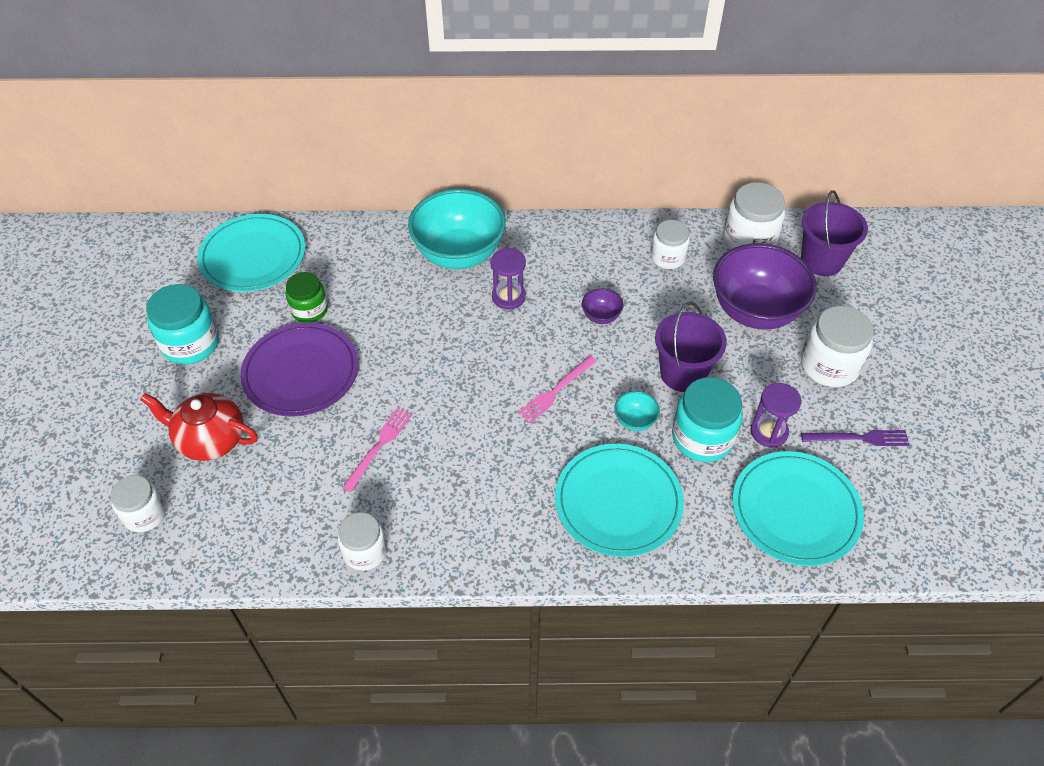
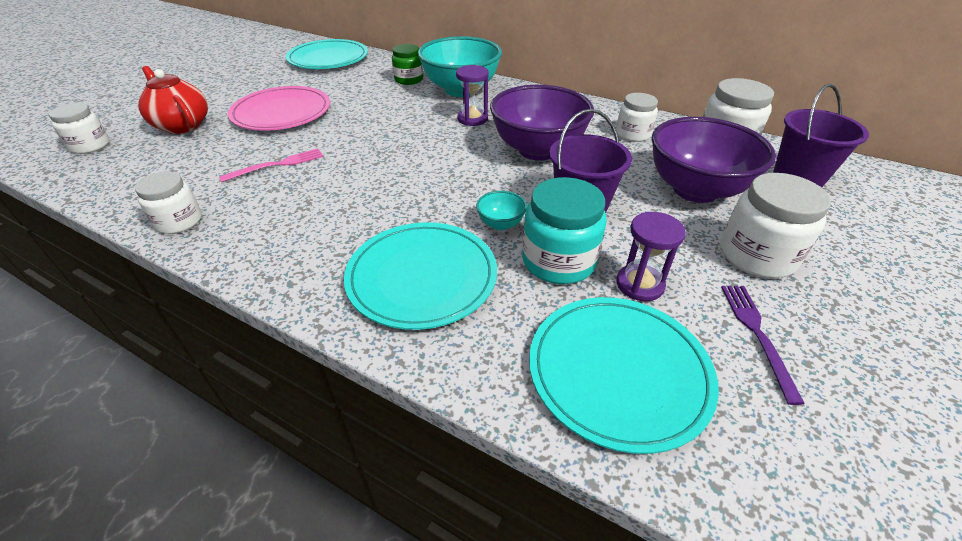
camera: 30 degrees right, 10 degrees down
(191, 343) = (239, 82): turquoise jar -> none
(301, 372) = (281, 112): purple plate -> pink plate
(309, 310) = (328, 87): green jar -> green jar (409, 80)
(556, 390) = (450, 180): pink fork -> none
(601, 316) = (537, 150): purple bowl -> purple bowl, size x2.40
(858, 438) = (757, 334): purple fork -> purple fork turned 120 degrees counterclockwise

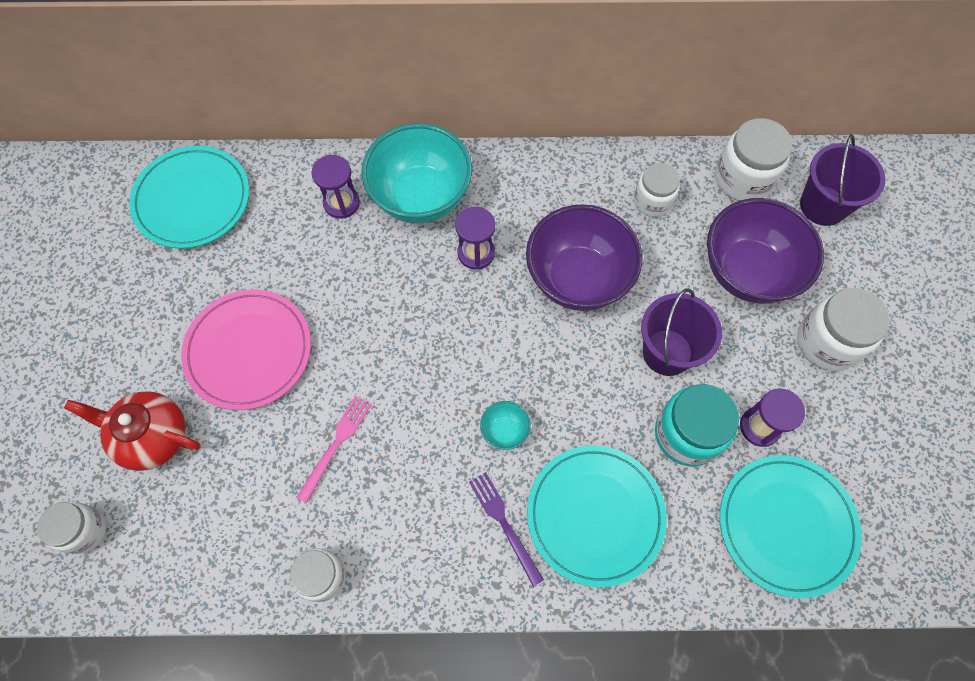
camera: 30 degrees left, 25 degrees up
(409, 80) = (341, 203): green jar -> purple hourglass
(500, 224) = (614, 413): turquoise bowl -> turquoise bowl (504, 430)
(757, 334) = (857, 435): purple fork -> purple fork (504, 524)

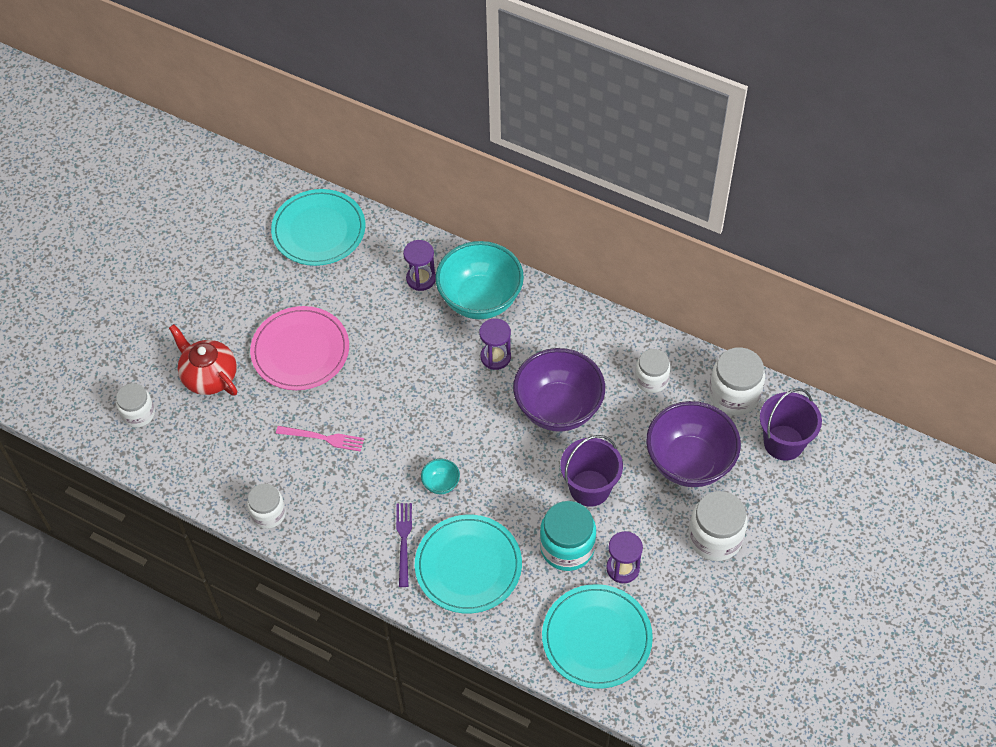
camera: 30 degrees right, 10 degrees down
(336, 445) = (323, 438): pink fork -> pink fork turned 45 degrees clockwise

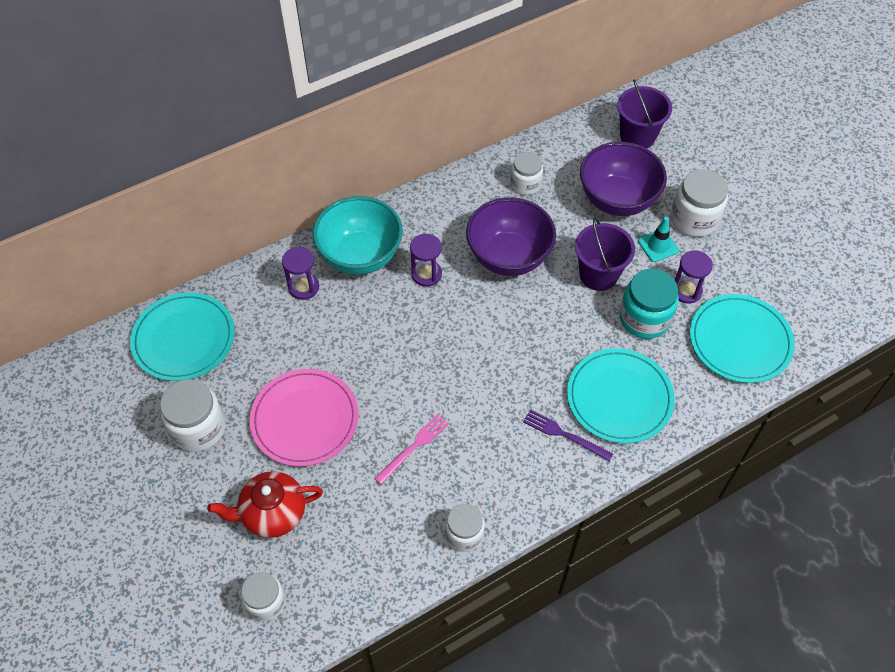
camera: 60 degrees left, 0 degrees up
(441, 484) = (525, 377): turquoise bowl -> none
(659, 521) = (658, 246): none -> turquoise traffic cone
(734, 395) = (575, 142): white jar -> white jar (198, 428)

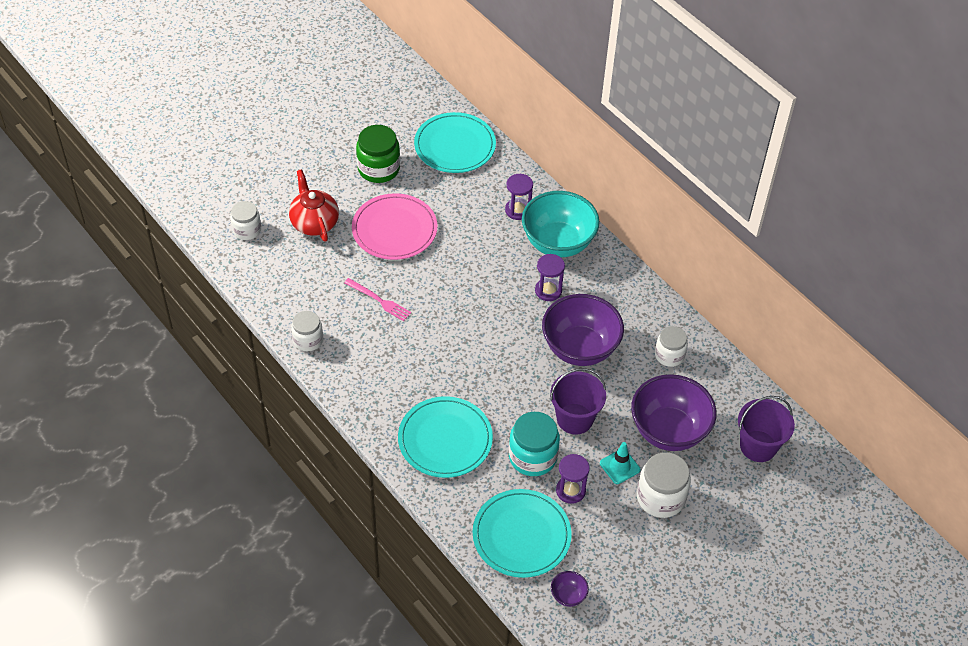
camera: 80 degrees right, 5 degrees down
(198, 428) = (378, 169): white jar -> green jar
(564, 435) = (403, 401): purple fork -> none
(807, 310) = (568, 596): none -> purple bowl

